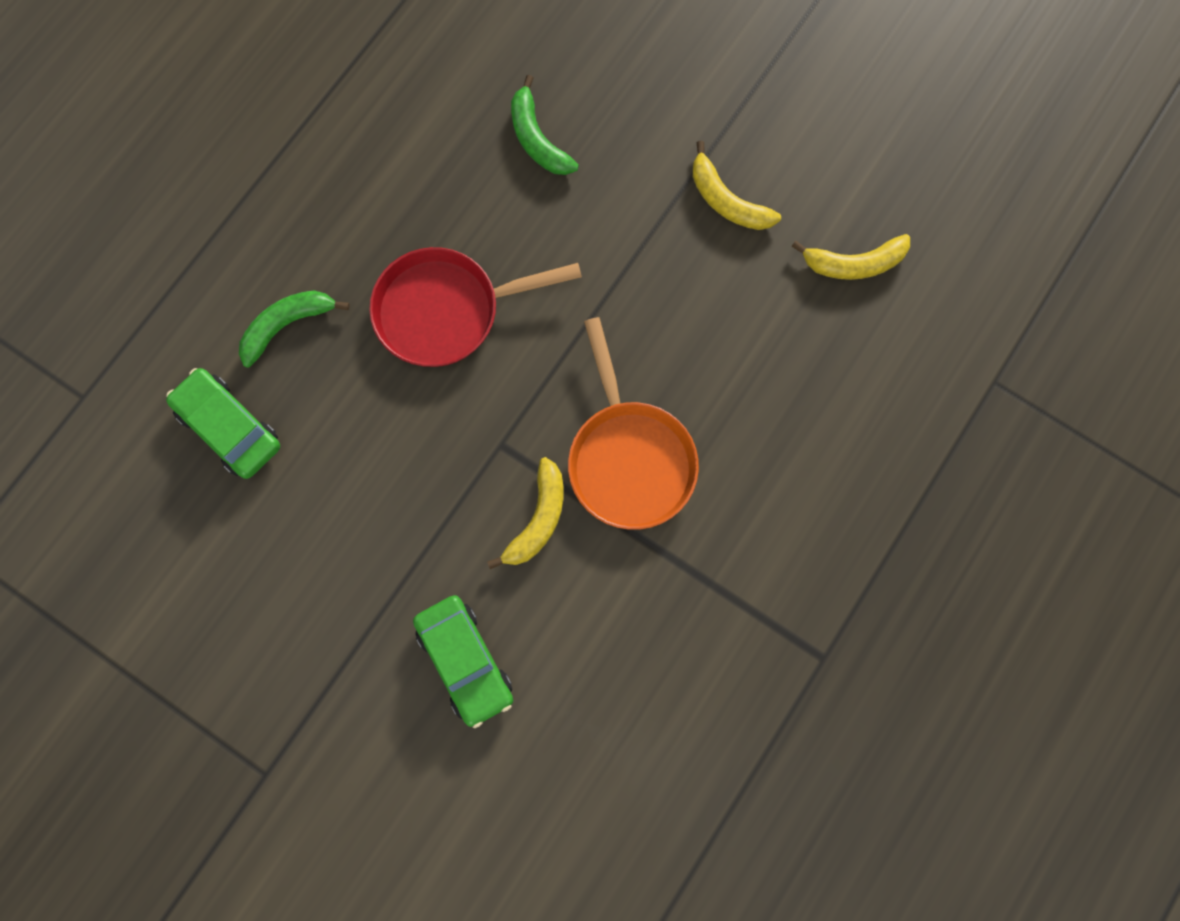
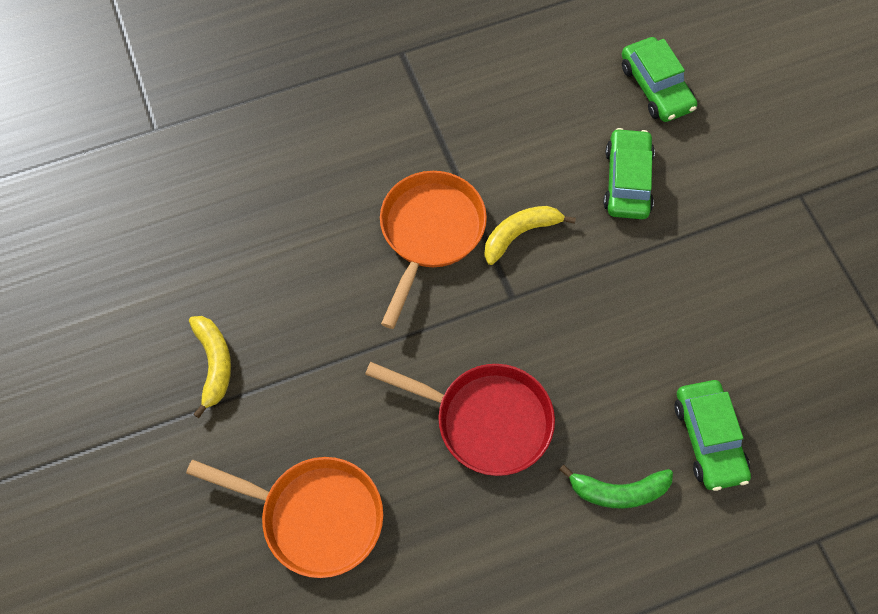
camera: 145 degrees left, 10 degrees down
(505, 815) = (656, 87): none -> green car
(537, 138) = (314, 516): green banana -> orange pan
(854, 263) = (169, 259): yellow banana -> none

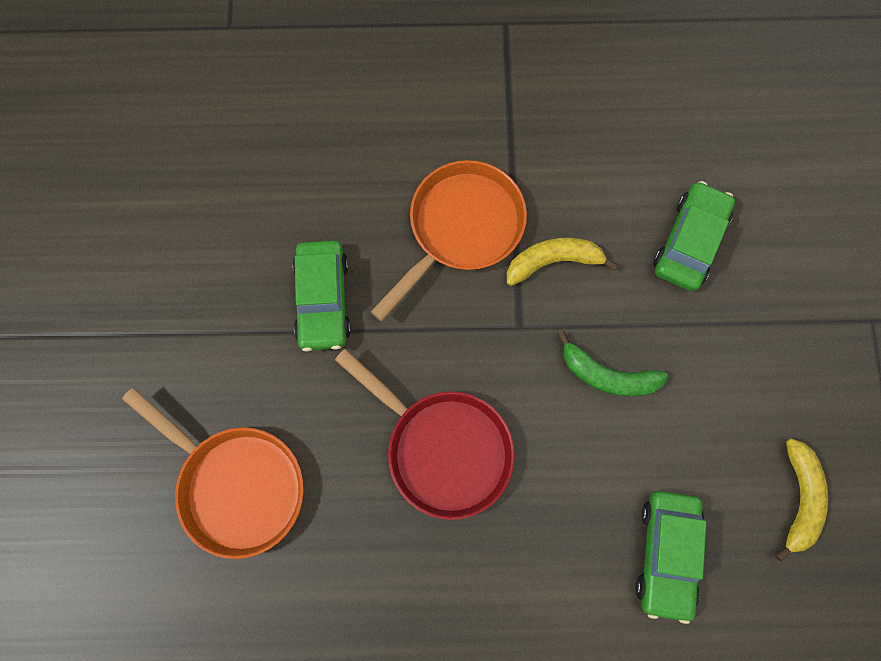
camera: 20 degrees right, 10 degrees up
(214, 364) = (197, 292): yellow banana -> yellow banana (798, 498)
(618, 491) = (548, 573): green banana -> green banana (606, 375)
(656, 87) = (761, 148): green car -> green car (323, 299)

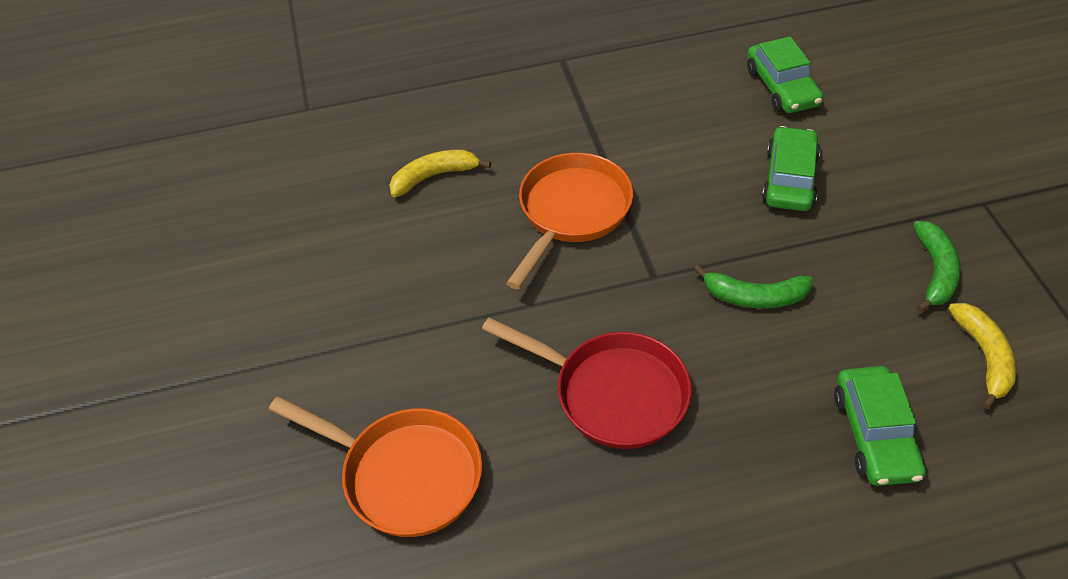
camera: 10 degrees left, 25 degrees down
(323, 299) = (453, 295): green car -> green car (782, 87)
(553, 261) = (669, 219): yellow banana -> yellow banana (434, 176)
(791, 391) = (935, 272): none -> green banana

